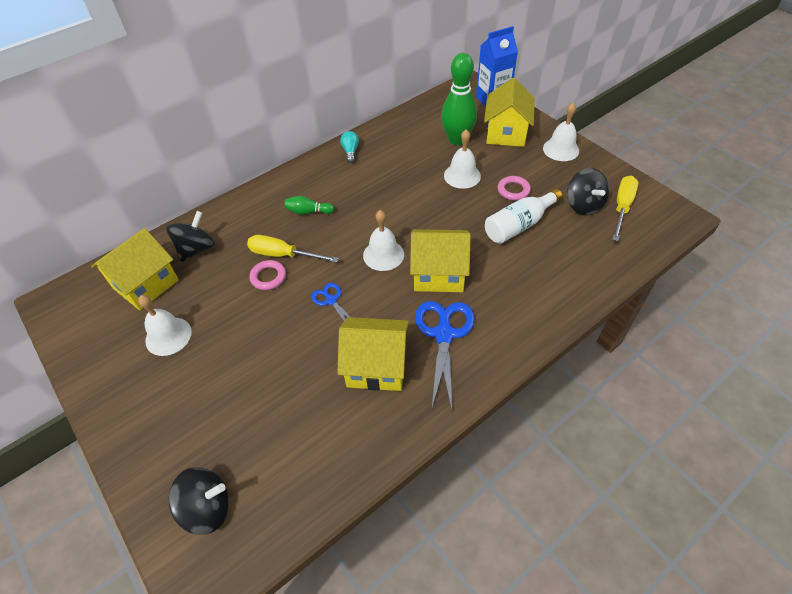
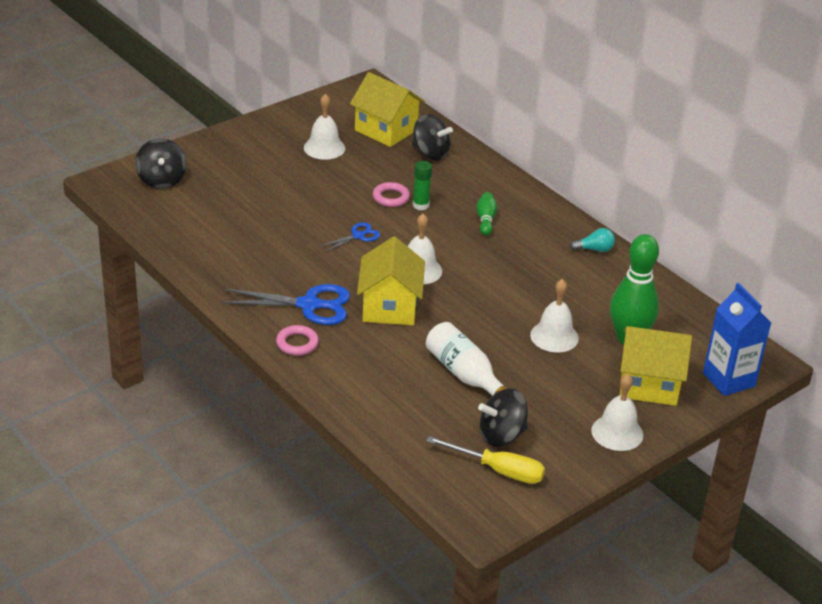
camera: 85 degrees right, 15 degrees down
(283, 255) = (421, 205): yellow screwdriver -> green glue stick
(376, 366) = (277, 262): yellow house -> none
(513, 190) = (528, 377): pink ring -> pink ring (297, 343)

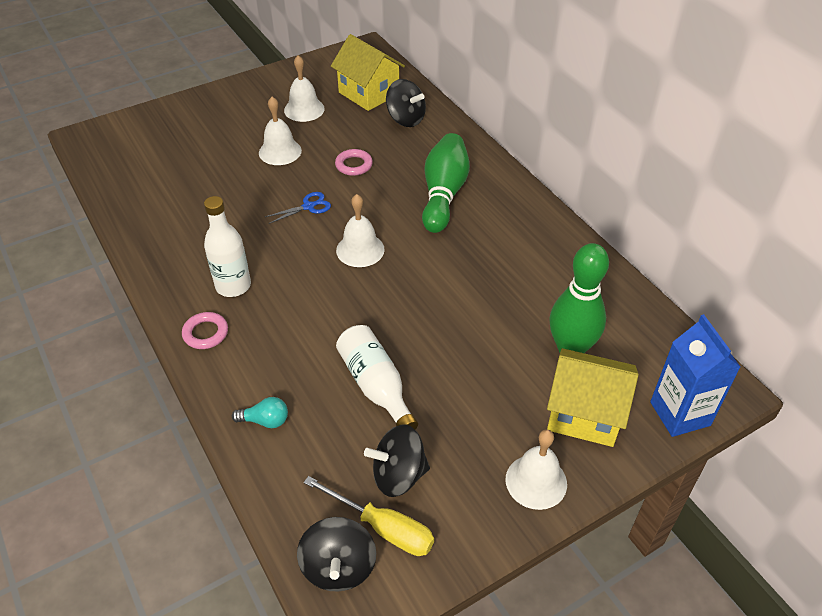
camera: 10 degrees right, 10 degrees up
(161, 180) = (137, 137): black spinning top -> black spinning top (338, 567)
(309, 305) = (233, 286): blue scissors -> white bottle
(390, 307) = (317, 293): yellow house -> none
(421, 205) = (381, 175): green glue stick -> none
(486, 220) = (444, 194): green bowling pin -> green bowling pin, size x2.08
(554, 336) = (487, 341): white bell -> white bell (280, 151)
(594, 249) = (551, 234): turquoise light bulb -> turquoise light bulb (265, 420)

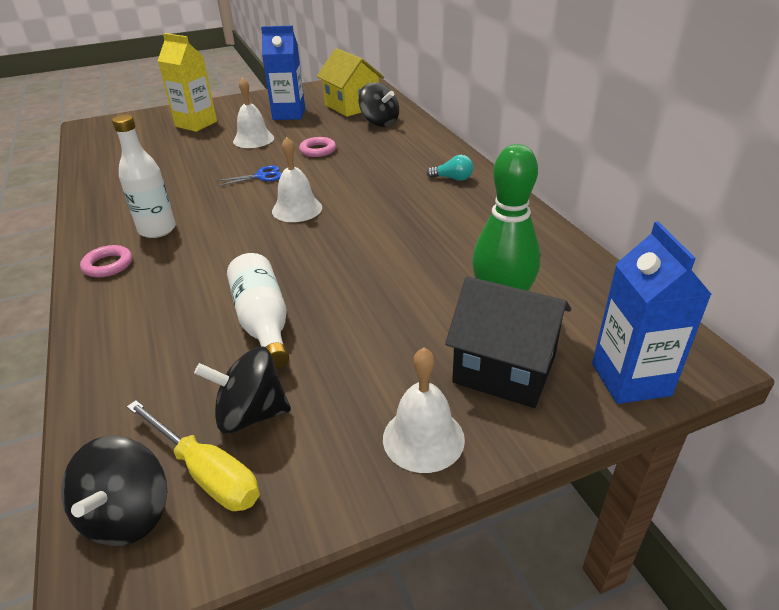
camera: 10 degrees right, 10 degrees down
(207, 129) = (196, 124): none -> yellow carton
(265, 420) = (125, 345): turquoise light bulb -> turquoise light bulb (453, 178)
(304, 109) = (289, 114): white bell -> blue carton
(444, 194) = (397, 173): green bowling pin -> none
(584, 413) = (504, 369): yellow house -> black house

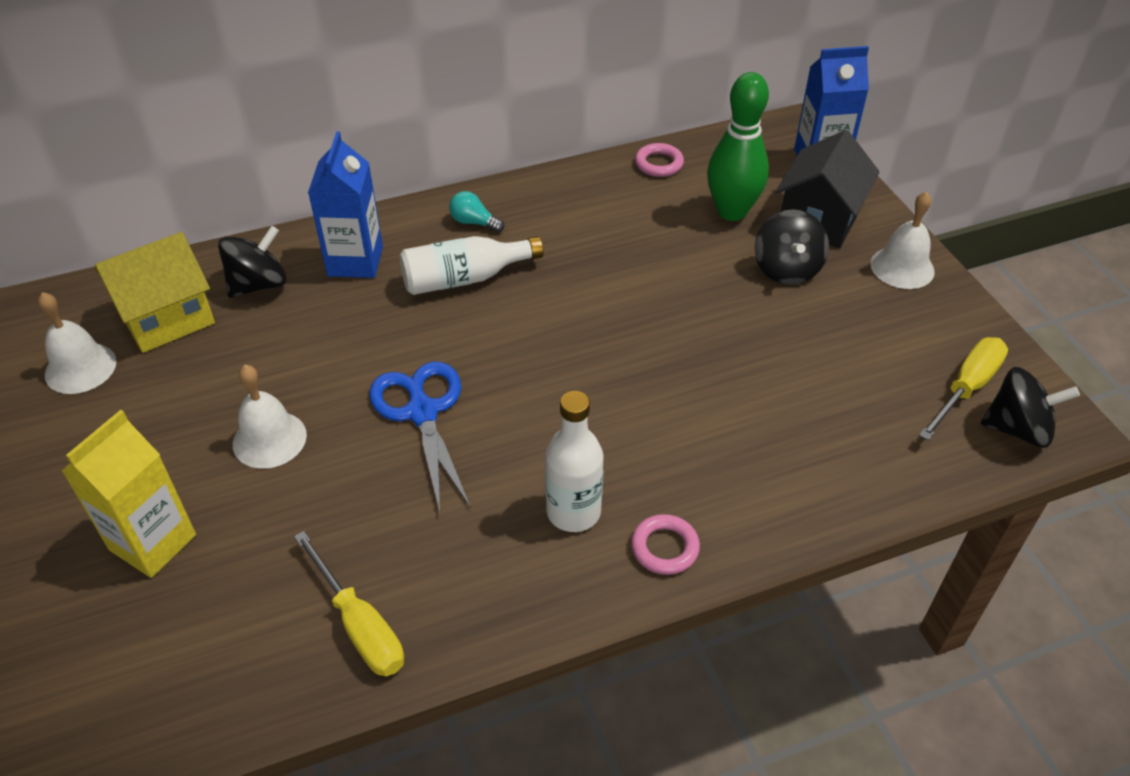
camera: 90 degrees left, 10 degrees up
(116, 173) = (359, 625): none -> yellow screwdriver
(251, 414) = (899, 368): black spinning top -> black spinning top (786, 269)
(261, 176) = (422, 412): blue scissors -> blue scissors, size x1.86
(263, 322) = (773, 373): white bottle -> white bottle (464, 278)
(289, 114) = (166, 400): blue carton -> blue carton (355, 261)
(297, 209) = (533, 364): white bell -> white bell (80, 368)
(318, 150) = (344, 353): pink ring -> pink ring (659, 164)
(453, 178) = (474, 222): turquoise light bulb -> turquoise light bulb turned 75 degrees counterclockwise

